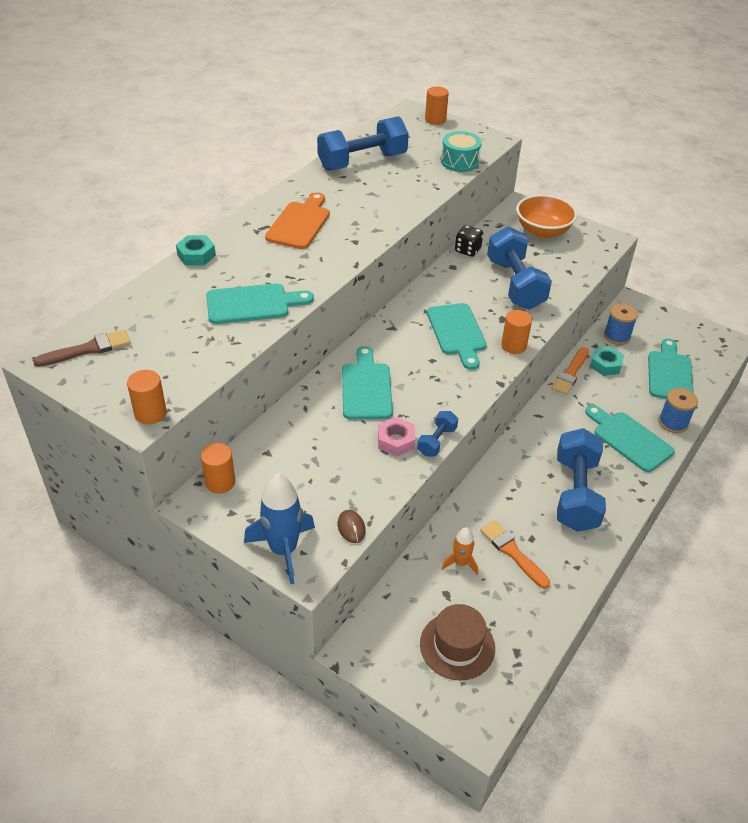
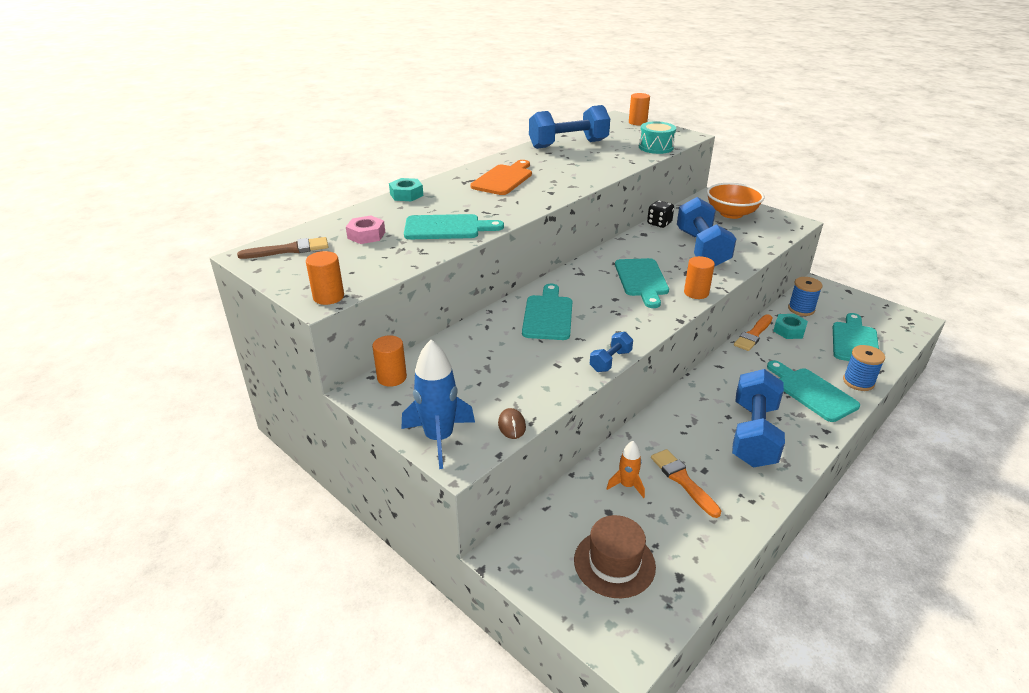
camera: 10 degrees right, 10 degrees down
(396, 441) = (569, 358): pink nut -> pink nut (366, 235)

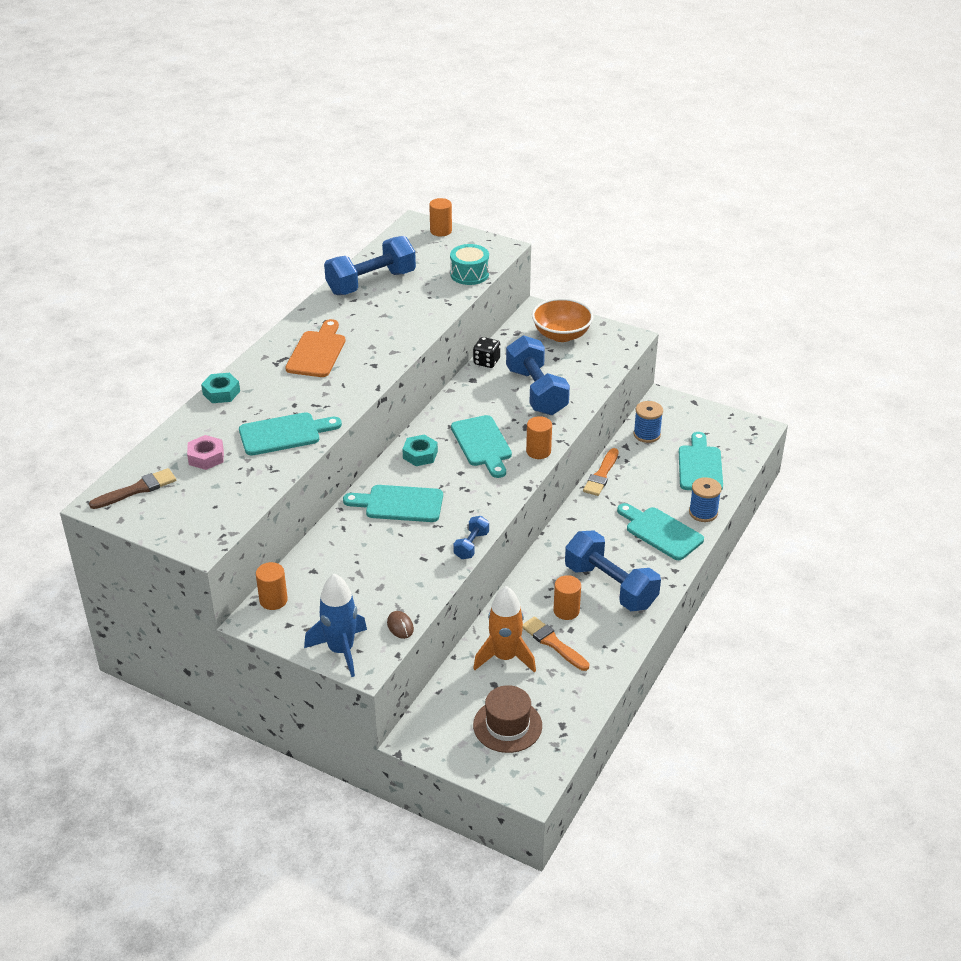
camera: 15 degrees left, 5 degrees up
(328, 297) = (208, 539): orange cylinder -> orange cylinder (566, 611)
(548, 315) = (399, 504): turquoise cutting board -> turquoise cutting board turned 75 degrees counterclockwise
(627, 485) = (505, 657): orange rocket -> orange rocket, size x1.79
(753, 434) = (610, 586): blue dumbbell -> blue dumbbell turned 45 degrees counterclockwise
(789, 330) = (636, 463): turquoise nut -> turquoise nut (420, 455)

